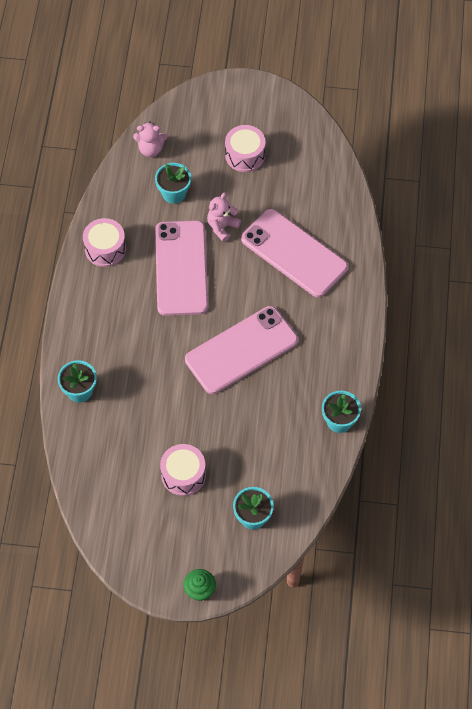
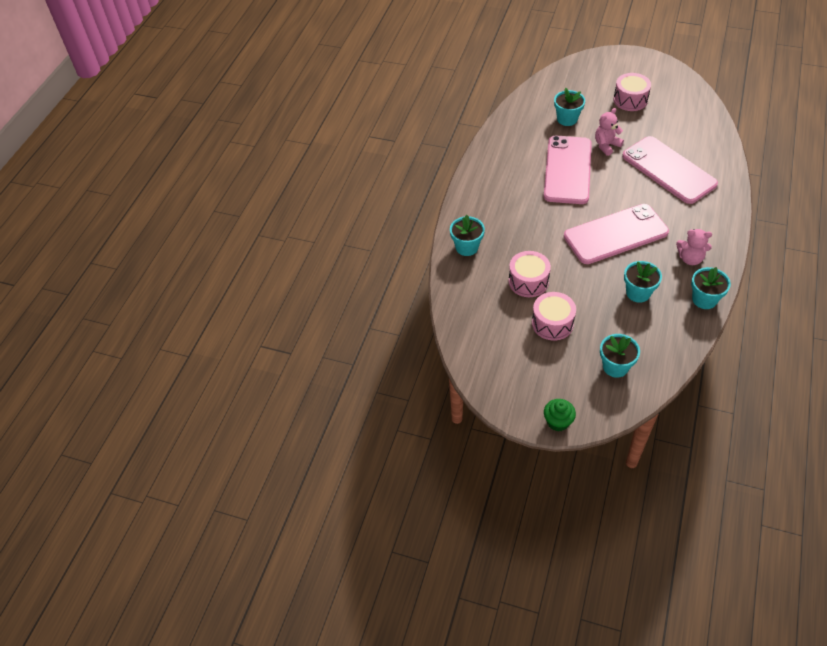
camera: 15 degrees right, 10 degrees down
(105, 249) = (504, 150): pink drum -> pink drum (528, 281)
(150, 149) = (551, 89): pink teddy bear -> pink teddy bear (690, 259)
(270, 423) = (638, 293): none -> turquoise flower pot

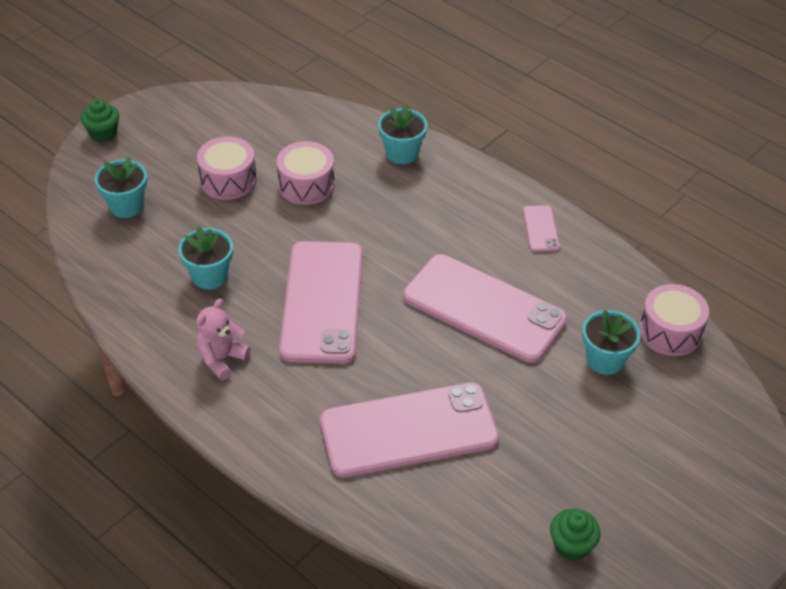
camera: 110 degrees right, 5 degrees down
(490, 167) = (540, 229): none -> pink phone
(606, 145) = (512, 380): pink teddy bear -> none
(630, 100) = (614, 471): pink drum -> pink drum (670, 332)
(681, 101) = (571, 546): none -> green cupcake
(704, 299) = (146, 336): turquoise flower pot -> none

